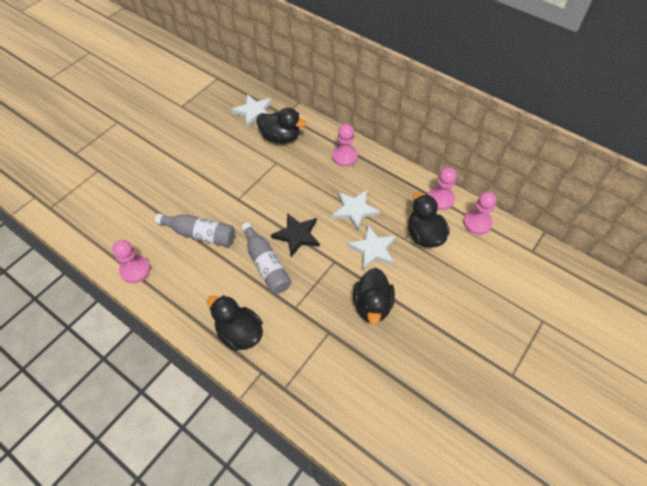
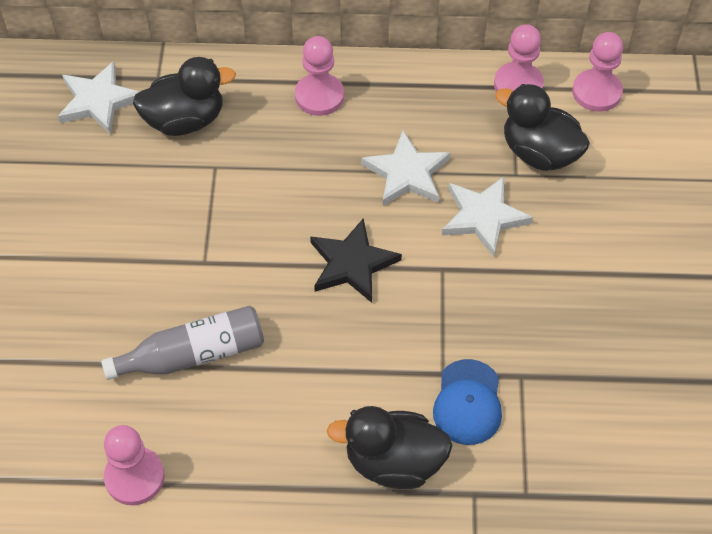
camera: 35 degrees left, 0 degrees up
(266, 265) = (344, 337): grey bottle -> none
(294, 328) = (468, 402): none -> blue cap
(372, 305) = (550, 300): black duck -> none

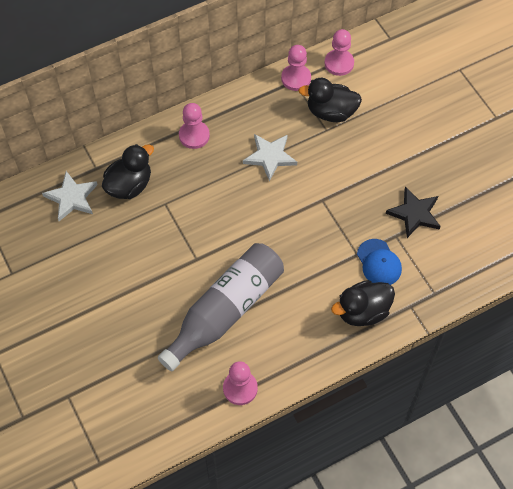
camera: 30 degrees left, 5 degrees up
(193, 355) = (226, 311): grey bottle -> grey bottle, size x1.64
(352, 264) = (274, 220): black star -> black star (414, 214)
(483, 217) = (325, 161): white star -> none

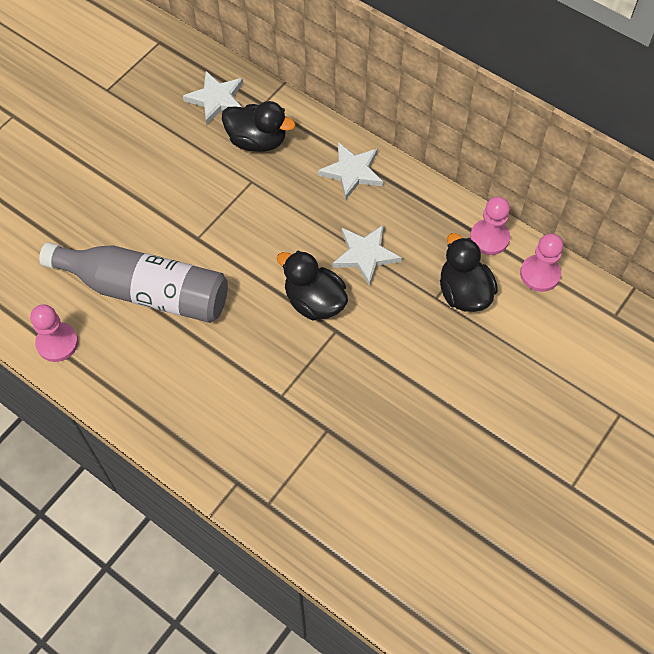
camera: 65 degrees right, 0 degrees up
(194, 135) = (352, 172): pink pawn -> white star
(362, 311) = (206, 431): black duck -> black duck (314, 302)
(379, 263) = (280, 424): blue cap -> none
(414, 214) = (369, 439): black star -> none

